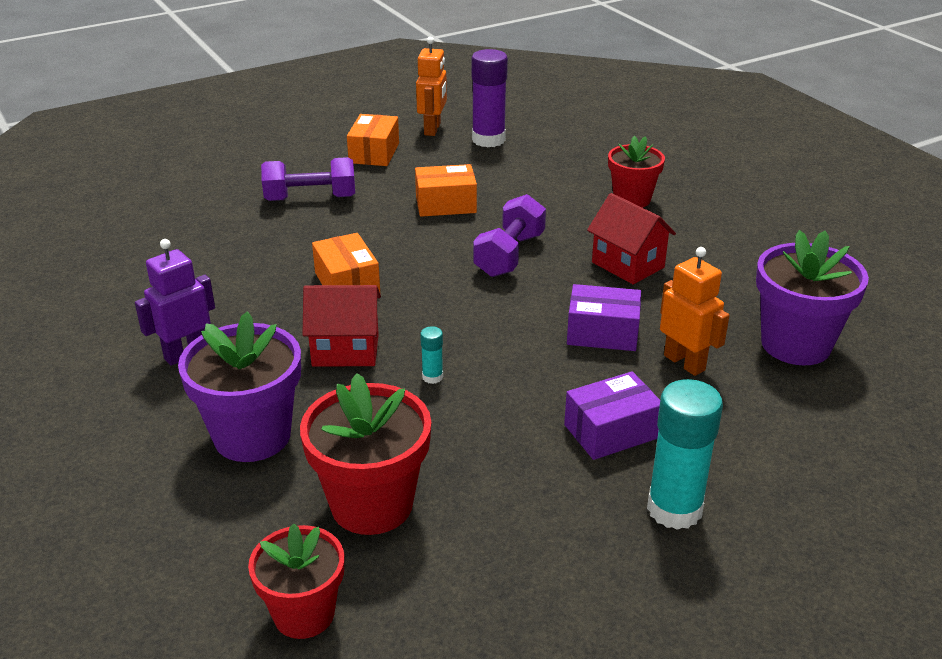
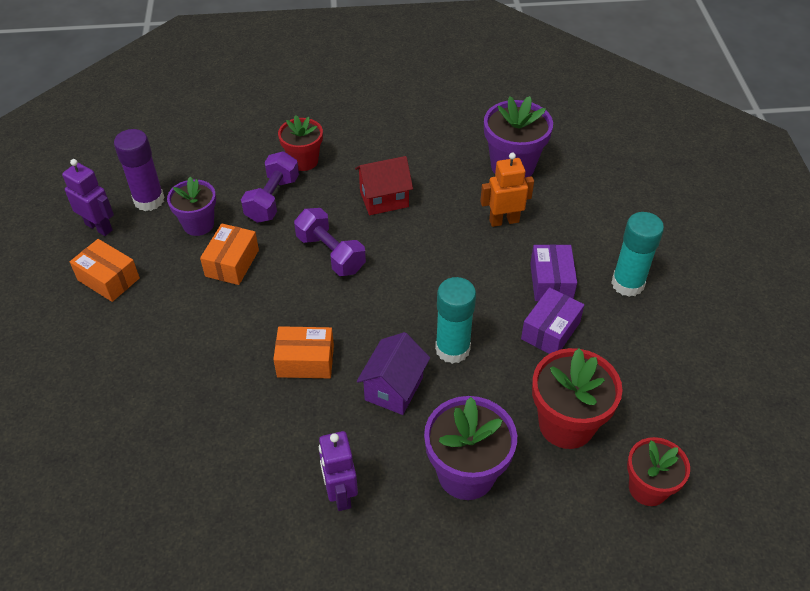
camera: 65 degrees left, 15 degrees up
(310, 198) = (154, 346): purple dumbbell -> purple dumbbell (272, 199)
(345, 350) = (394, 388): red house -> purple house
(432, 129) = (99, 227): orange robot -> purple robot
(432, 377) = (452, 349): turquoise glue stick -> turquoise glue stick, size x2.25
(481, 172) = (198, 224): none -> purple flower pot
(602, 333) = (452, 244): purple box -> purple box (550, 331)

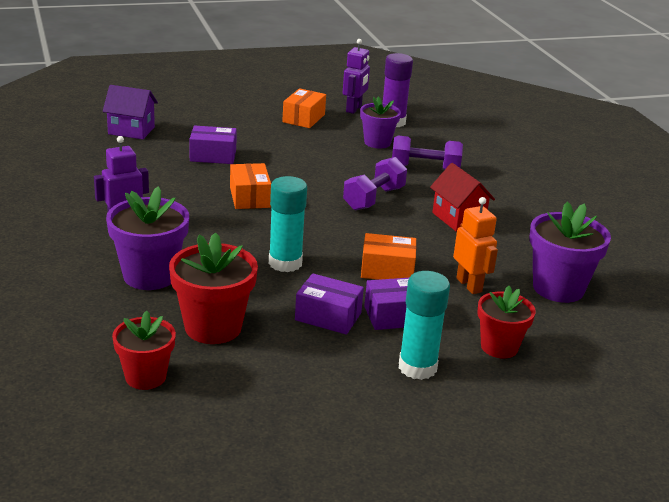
camera: 75 degrees right, 20 degrees down
(187, 385) = (213, 156): none -> purple box
(232, 263) = (341, 159): orange box -> orange box (387, 270)
(303, 161) = (483, 177): red flower pot -> red flower pot (499, 347)
(394, 388) = (232, 237): purple house -> purple house (131, 130)

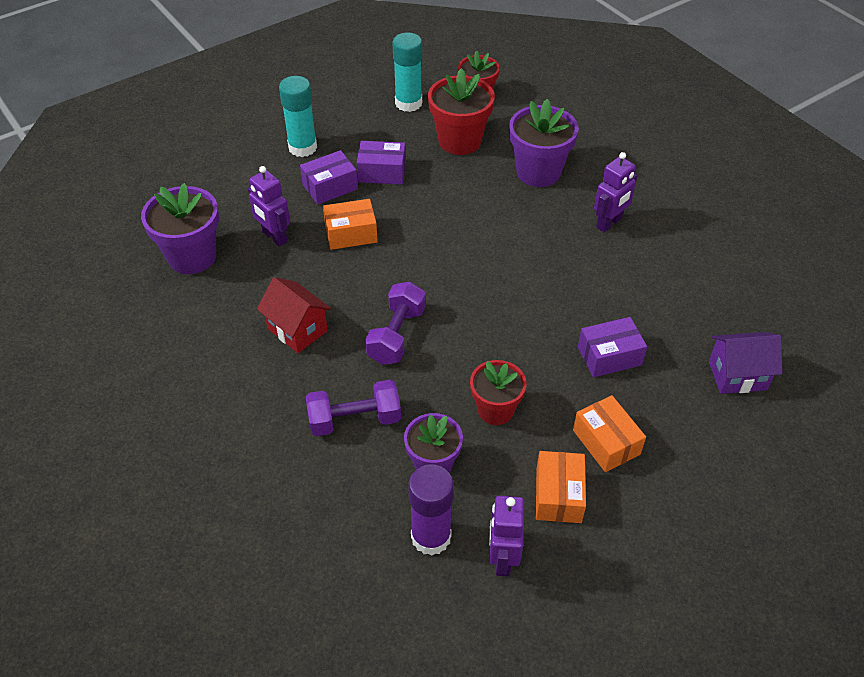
camera: 165 degrees right, 20 degrees up
(249, 197) = (523, 294): orange box -> orange box (606, 442)
(285, 263) = (441, 216): turquoise glue stick -> turquoise glue stick (408, 103)
(469, 285) = (274, 237): orange robot -> purple robot
(499, 347) = (244, 180): red flower pot -> red flower pot (495, 410)

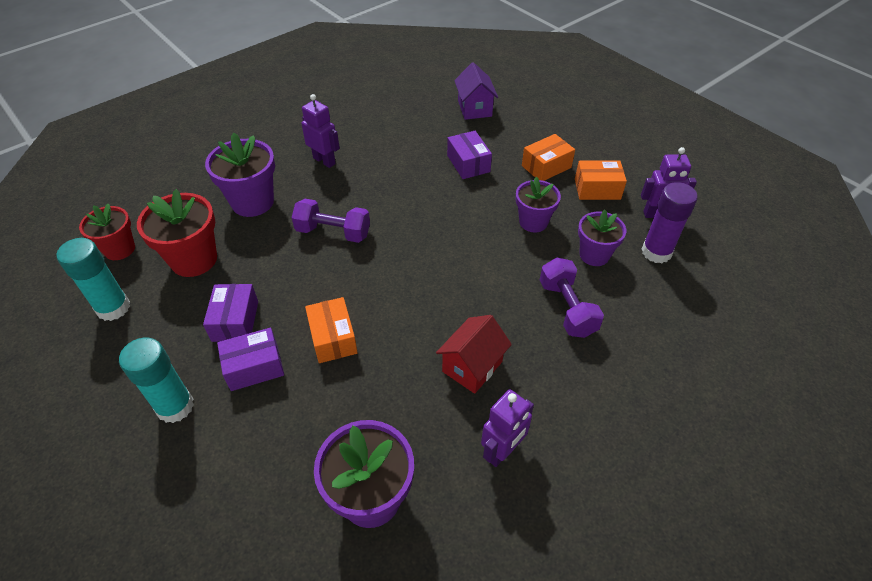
camera: 95 degrees left, 0 degrees up
(274, 237) = (337, 411): purple robot -> purple robot (502, 451)
(330, 187) = (254, 367): purple box -> purple box turned 75 degrees counterclockwise
(396, 335) = (467, 288): purple dumbbell -> purple dumbbell (333, 232)
(495, 410) = (533, 222): red flower pot -> purple flower pot

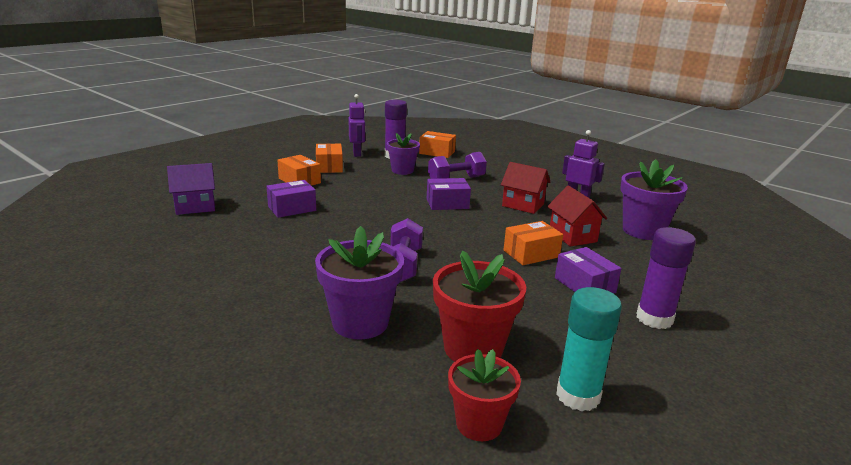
camera: 100 degrees left, 25 degrees down
(175, 406) = (654, 318): turquoise glue stick -> purple glue stick
(235, 321) = (543, 303): purple box -> purple box (447, 203)
(324, 161) = (277, 282): purple robot -> none
(369, 396) = (572, 236): none -> red house
(533, 222) = (371, 186): purple flower pot -> none
(687, 303) = (437, 152): none -> orange box

